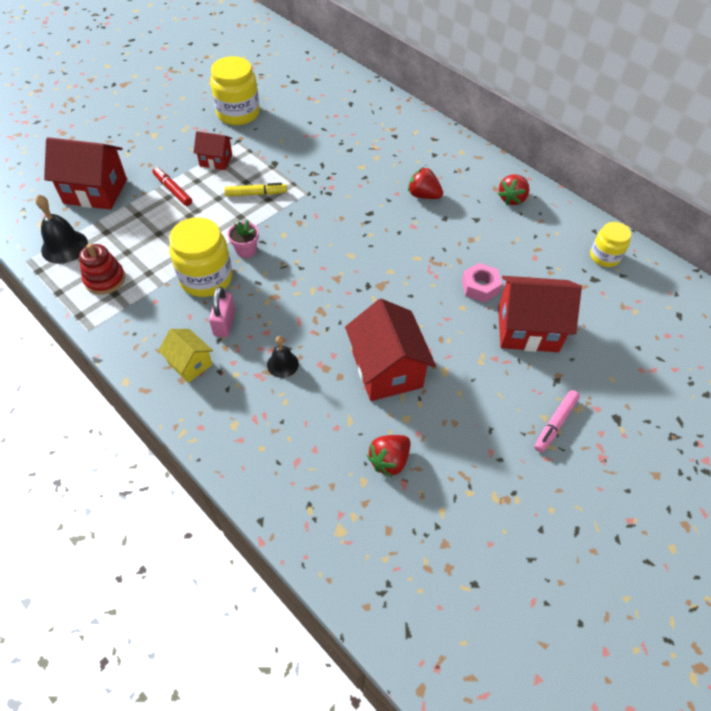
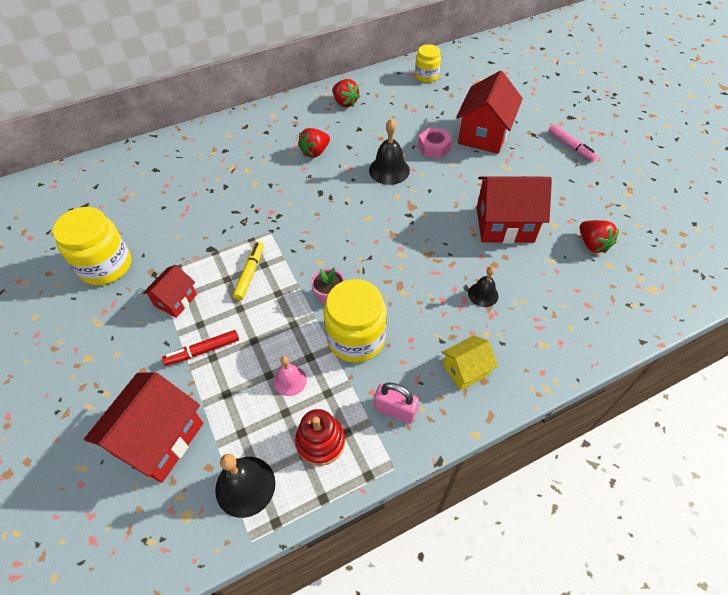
camera: 70 degrees left, 0 degrees up
(156, 247) = (290, 380): none -> pink bell
(224, 323) = (421, 332): pink padlock -> pink padlock (395, 410)
(425, 256) = (389, 170): none -> black bell

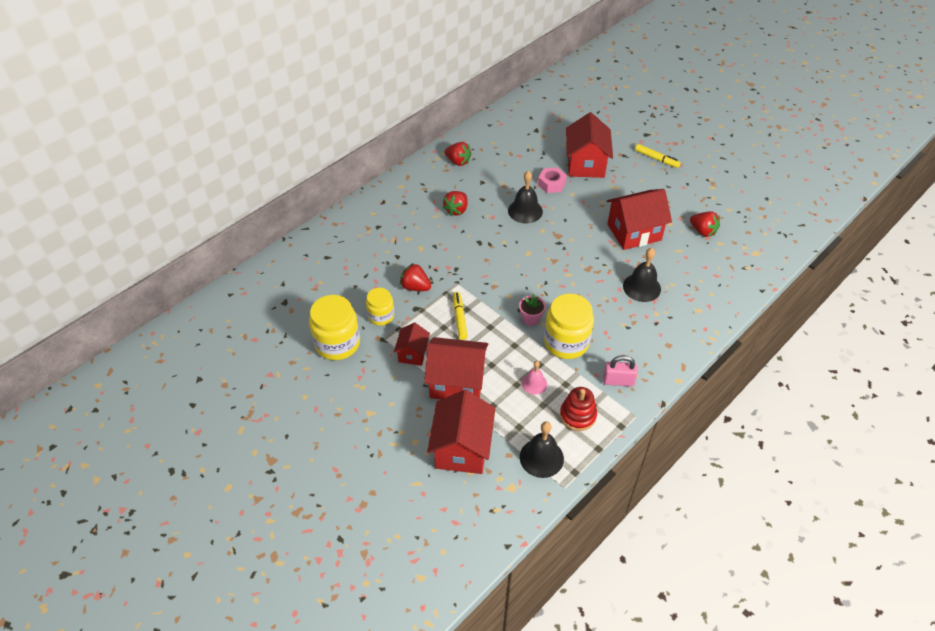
camera: 20 degrees left, 5 degrees down
(203, 351) = (457, 382): red marker -> red house
(224, 224) = (415, 287): none -> red strawberry
(426, 76) = (515, 123): yellow jar -> yellow jar (381, 316)
(465, 370) = (653, 341): yellow house -> none
(483, 294) = (641, 287): black bell -> black bell, size x1.61
(571, 146) = (656, 159): pink marker -> yellow marker

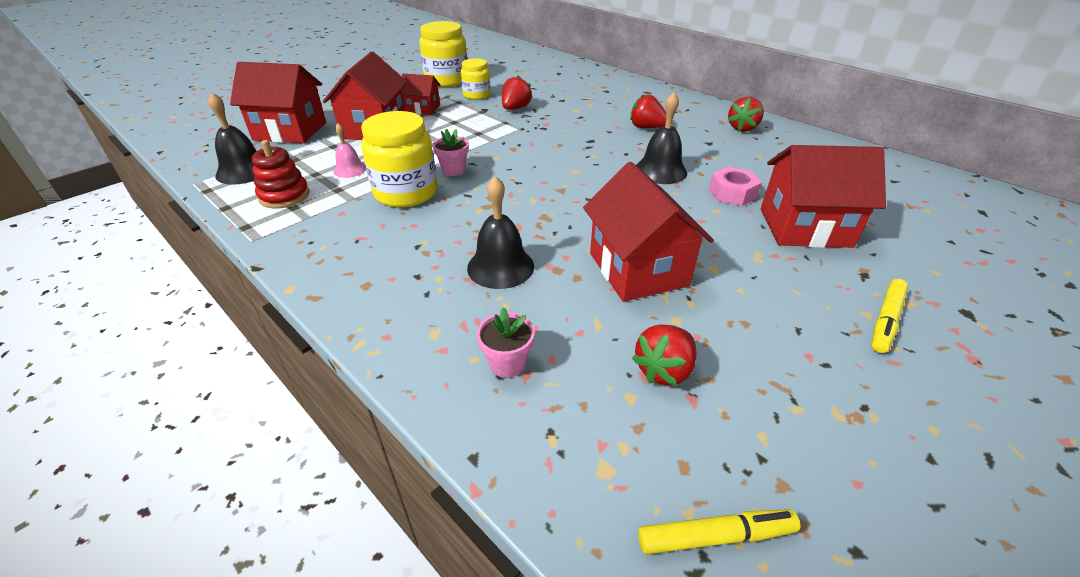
camera: 90 degrees right, 10 degrees down
(459, 318) = (465, 130): yellow marker -> yellow marker (715, 536)
(618, 381) = (320, 230): pink padlock -> none
(711, 282) = (507, 363): none -> pink flower pot

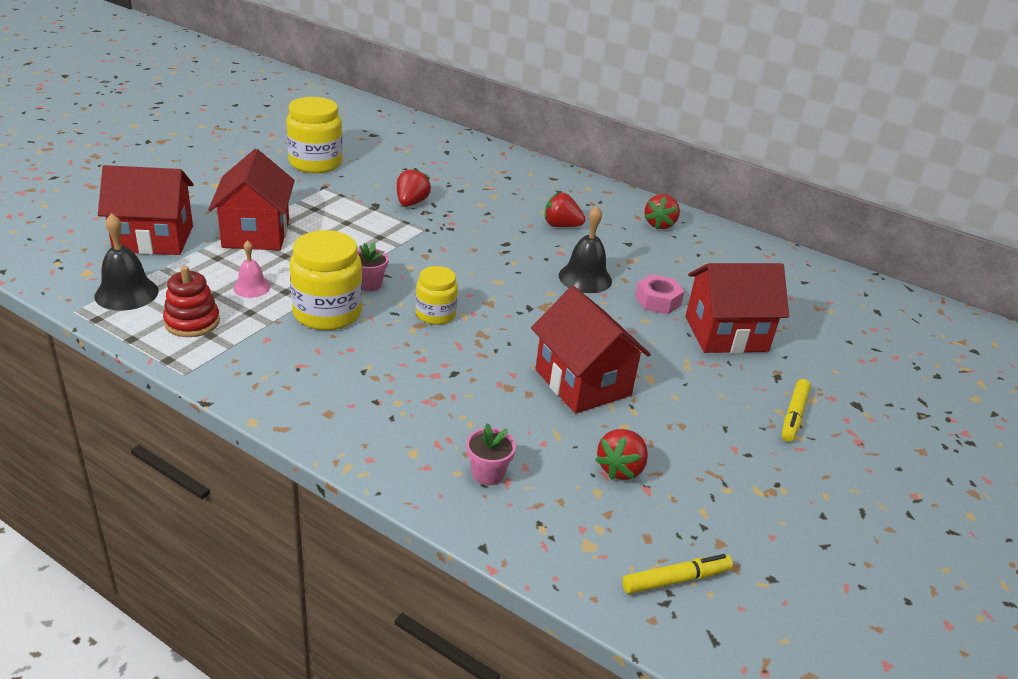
camera: 15 degrees left, 5 degrees down
(422, 109) = (302, 205): red house -> none
(476, 95) = (360, 184): yellow jar -> yellow jar (435, 314)
(500, 267) = (454, 387): black bell -> none

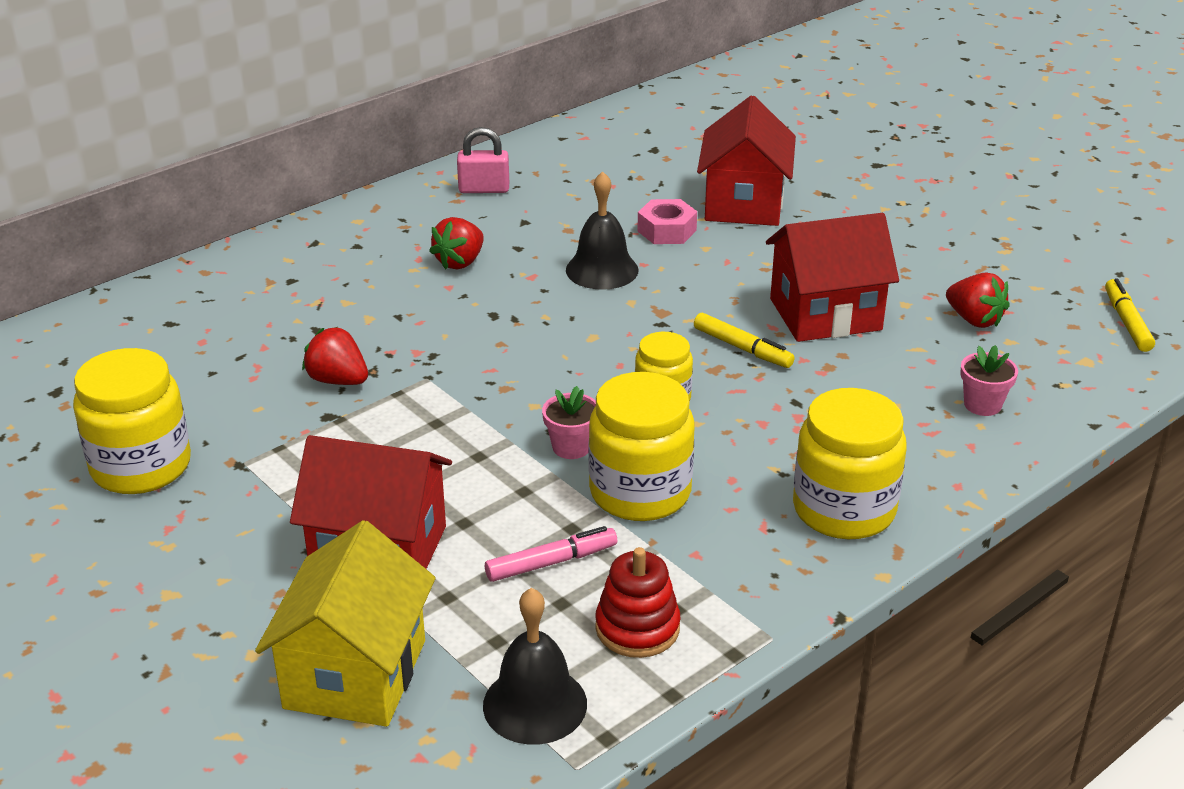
camera: 70 degrees left, 0 degrees up
(153, 239) = (355, 674): red house -> yellow house
(251, 287) = (551, 562): pink bell -> pink marker
(326, 400) = (844, 509): none -> yellow jar
(659, 224) = (484, 189): red strawberry -> pink padlock
(794, 415) = (892, 202): yellow marker -> yellow marker (742, 348)

